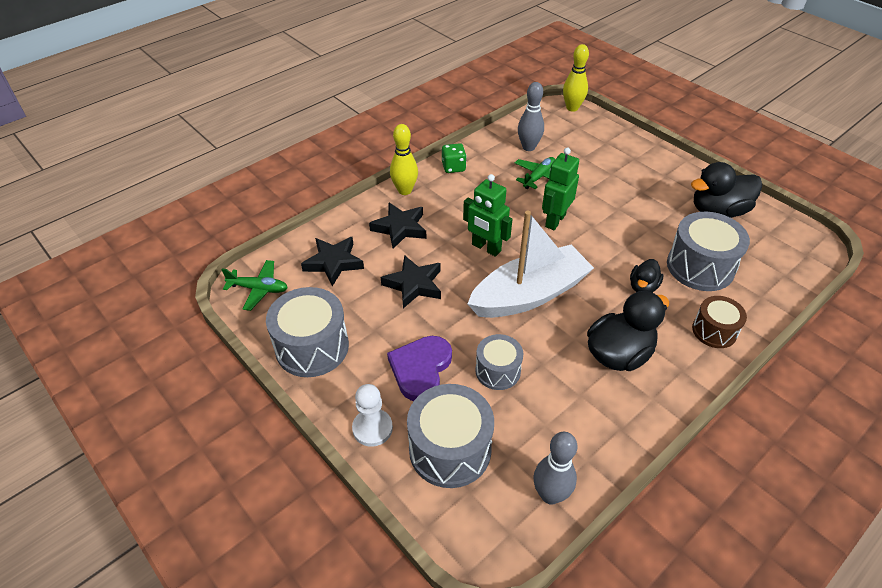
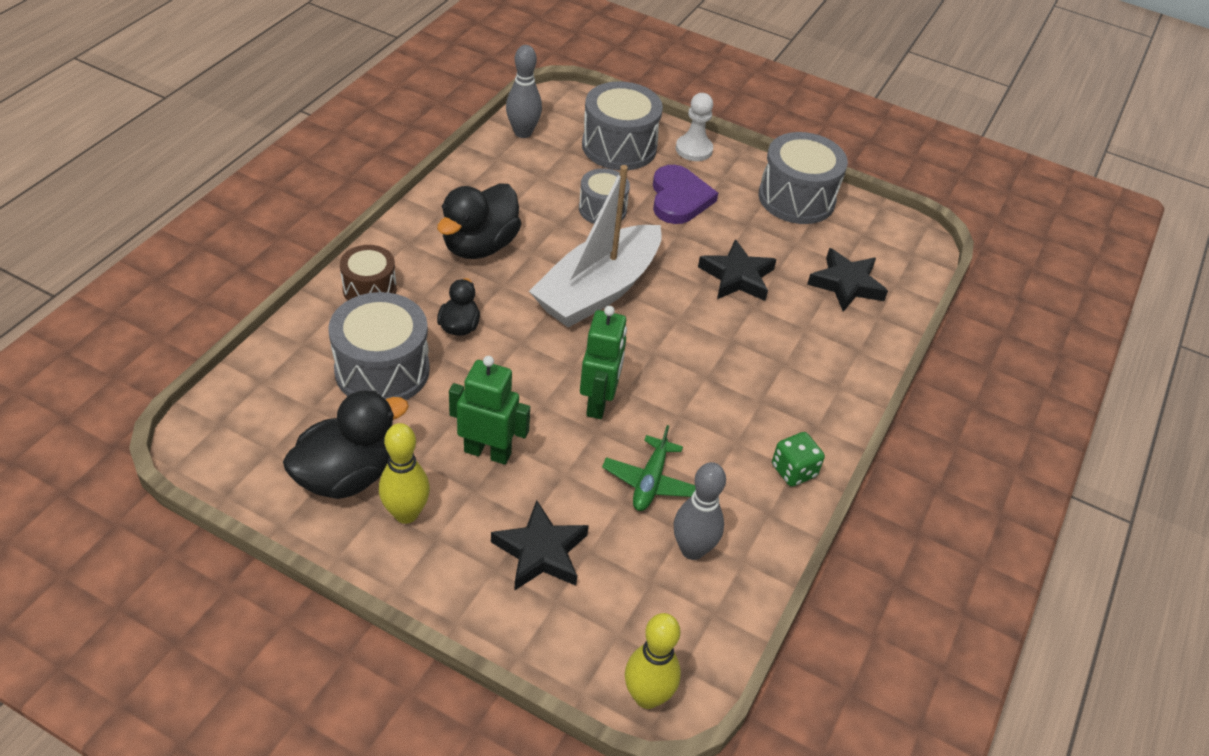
camera: 155 degrees right, 0 degrees up
(259, 289) = (900, 240): green plane -> none
(400, 228) = (802, 346): black star -> black star (541, 552)
(404, 190) = (837, 408): yellow bowling pin -> yellow bowling pin (406, 513)
(486, 248) = (676, 340): green robot -> green robot (488, 452)

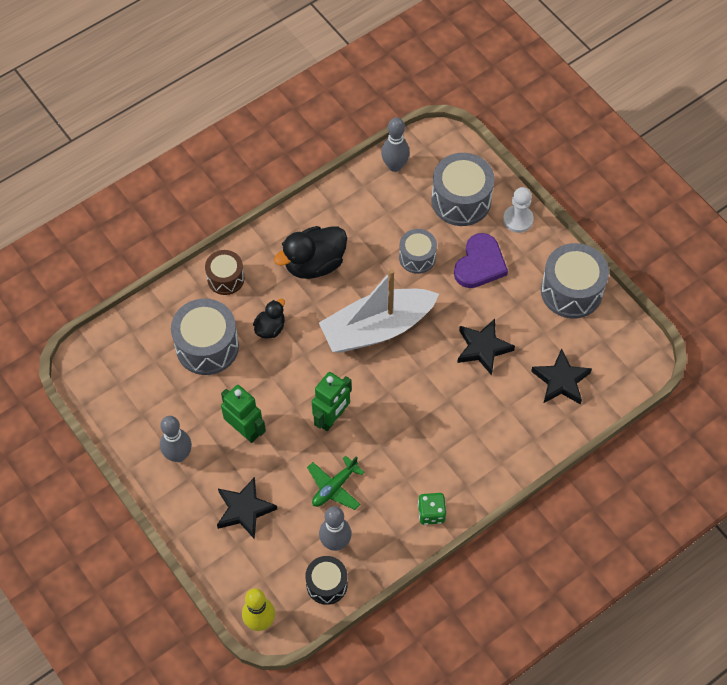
camera: 30 degrees right, 15 degrees up
(347, 475) = (155, 416): black duck -> none
(406, 513) = (178, 455): yellow bowling pin -> grey bowling pin
(712, 608) = (327, 584): none -> black drum

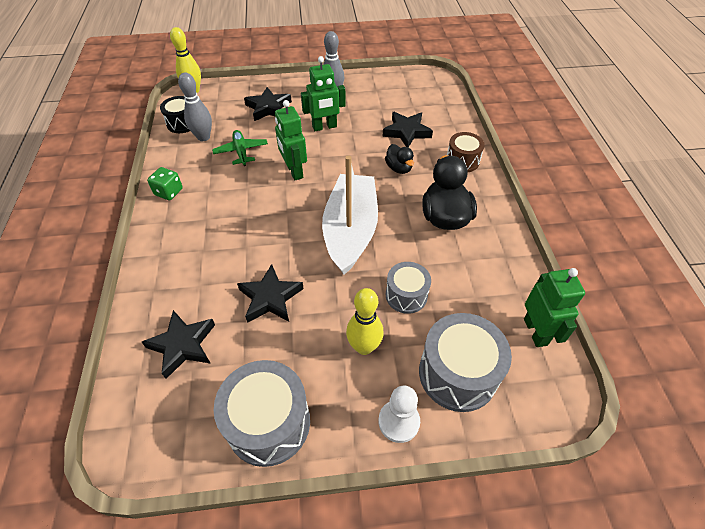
camera: 120 degrees right, 10 degrees down
(207, 346) = (406, 132): grey drum -> black star
(395, 166) = (535, 331): grey bowling pin -> green robot
(480, 264) = (364, 347): purple heart -> yellow bowling pin

